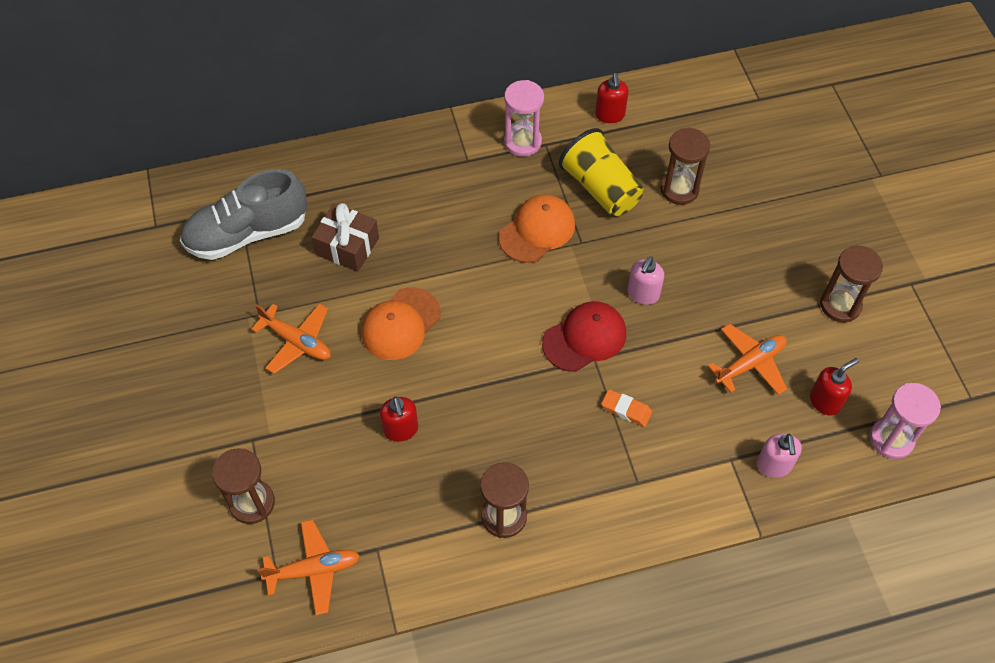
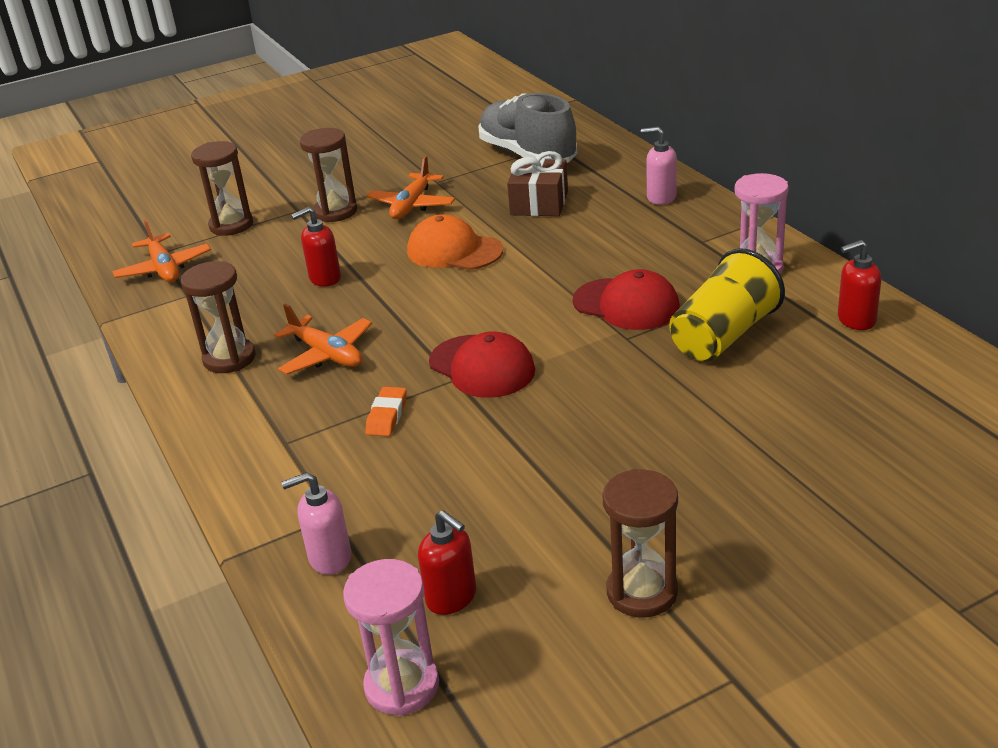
camera: 80 degrees right, 25 degrees down
(537, 230) = (626, 304): orange cap -> red cap
(643, 294) = (569, 398): pink soap dispenser -> pink soap dispenser (661, 197)
(679, 189) = (767, 398): brown hourglass -> brown hourglass (335, 212)
(750, 364) = (493, 510): orange plane -> orange plane (326, 354)

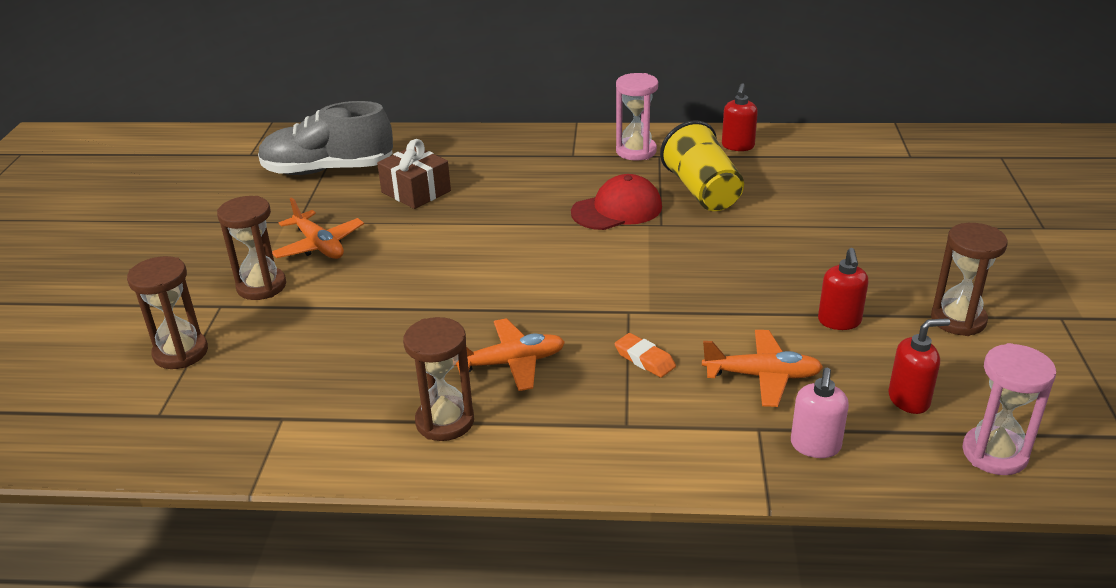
camera: 60 degrees left, 0 degrees up
(164, 268) = (200, 421): orange plane -> orange plane (762, 376)
(324, 278) = (377, 327): red soap dispenser -> red soap dispenser (839, 321)
(454, 251) = (431, 251): orange cap -> none
(482, 367) = (626, 294): red cap -> none
(661, 197) = (488, 146): pink soap dispenser -> none

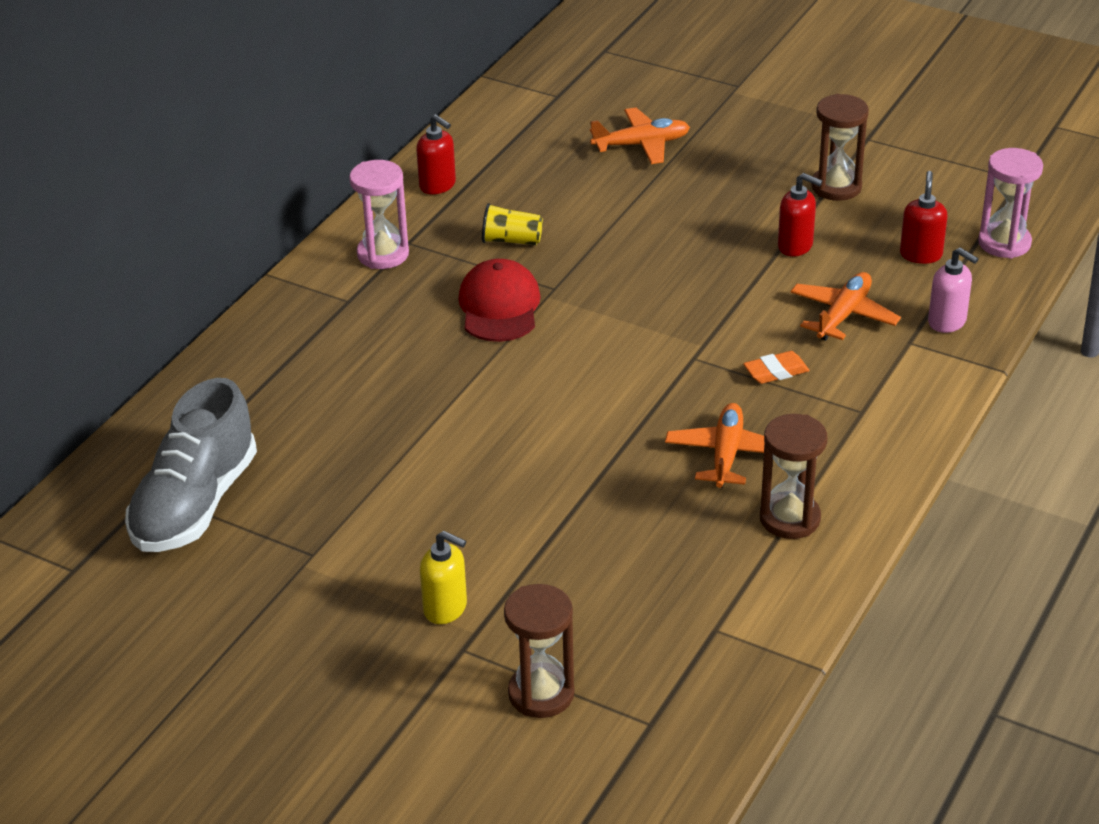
camera: 65 degrees left, 5 degrees up
(261, 286) = (445, 608): brown hourglass -> yellow soap dispenser
(319, 245) = (388, 546): orange plane -> orange plane (641, 145)
(416, 191) = (325, 441): brown gift -> none
(702, 191) = (511, 240): yellow cup -> yellow cup, size x0.55

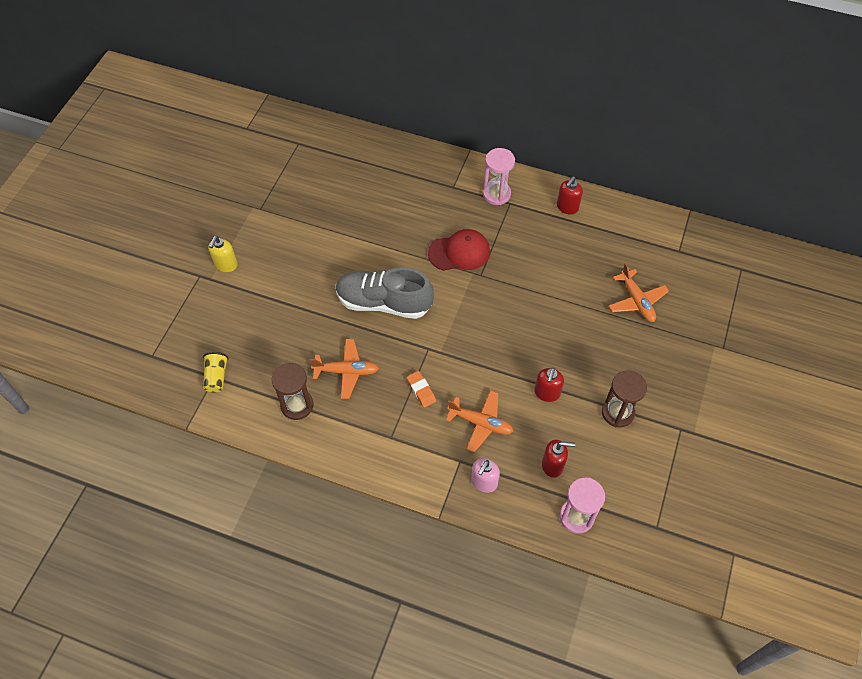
camera: 80 degrees right, 20 degrees up
(195, 504) = (291, 159): grey shoe -> grey shoe (384, 302)
(511, 240) = (521, 249): yellow cup -> yellow cup (216, 377)
(541, 694) = (171, 310): brown hourglass -> none

